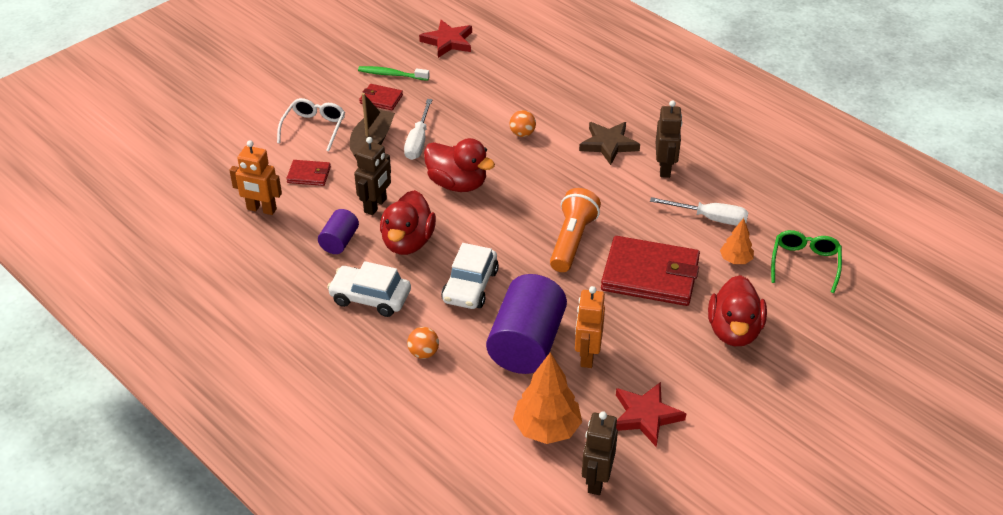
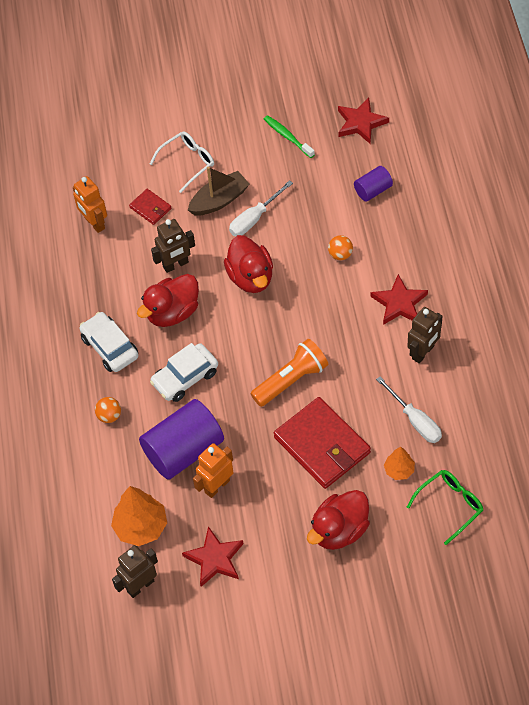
camera: 40 degrees right, 15 degrees up
(339, 241) = (126, 284): purple cylinder -> purple cylinder (373, 190)
(381, 99) = (259, 159): red wallet -> none
(608, 144) = (399, 303): brown star -> red star

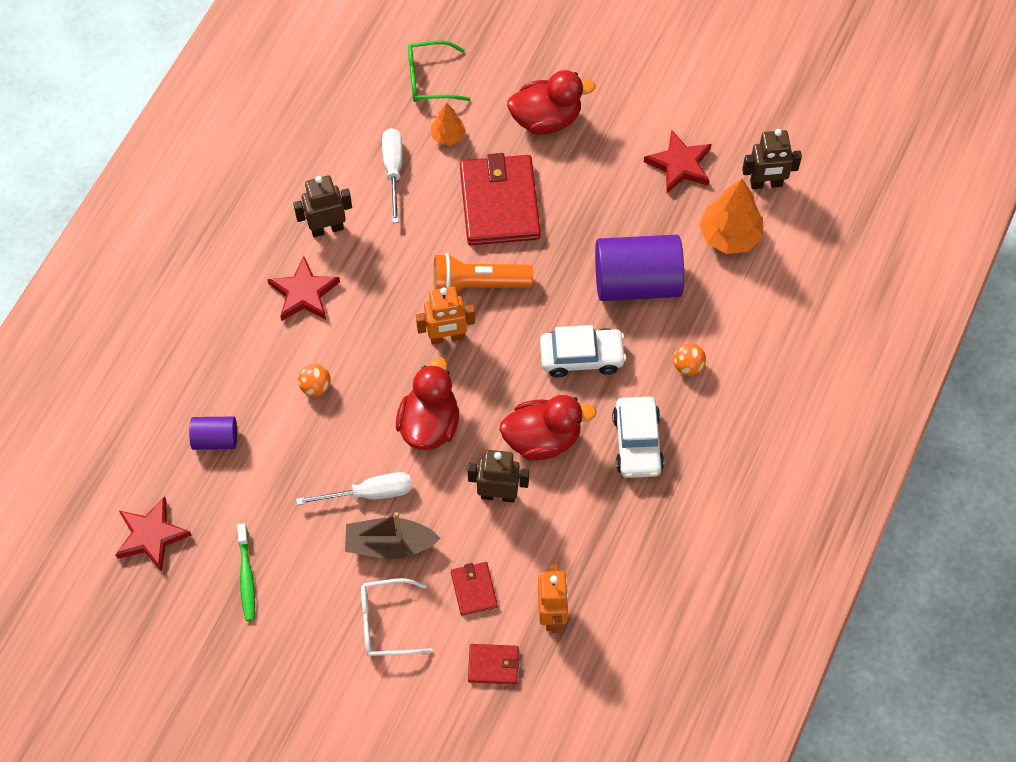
camera: 150 degrees left, 5 degrees up
(109, 179) = (493, 665): none -> red wallet
(217, 486) = (629, 228): orange robot -> orange robot (446, 337)

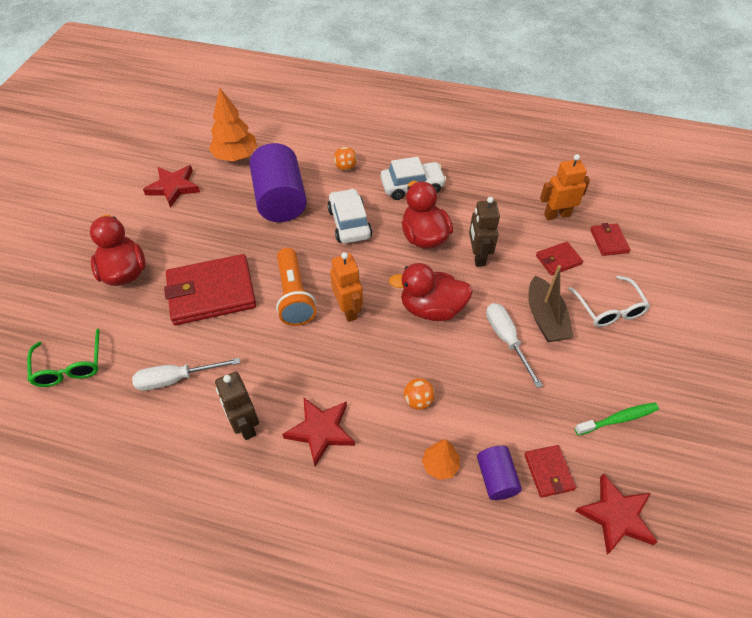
camera: 100 degrees left, 10 degrees down
(209, 489) = (549, 472): none -> red wallet
(448, 136) = (138, 341): orange tree -> orange tree (440, 465)
(766, 184) = (191, 143): brown robot -> none

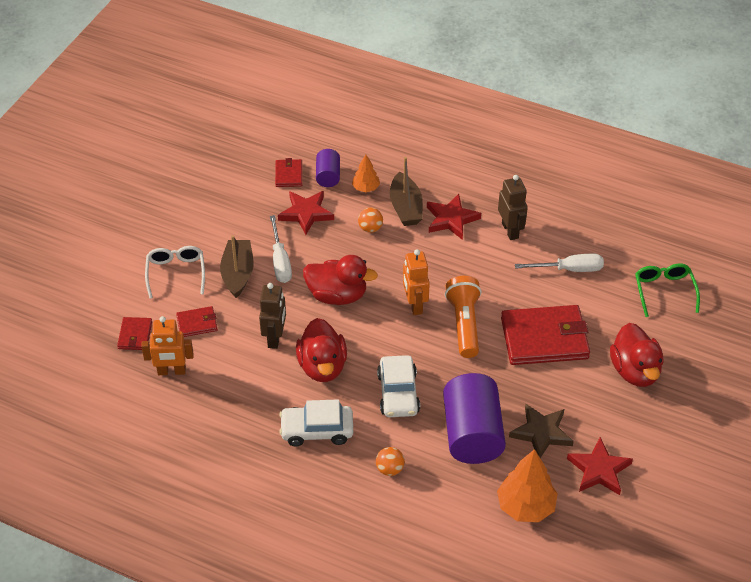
camera: 170 degrees left, 5 degrees down
(220, 208) = (541, 433): none -> brown star
(381, 440) = (406, 207): none -> brown boat
(616, 516) = (255, 148): red star -> red star (306, 213)
(618, 419) = (219, 197): green toothbrush -> none

